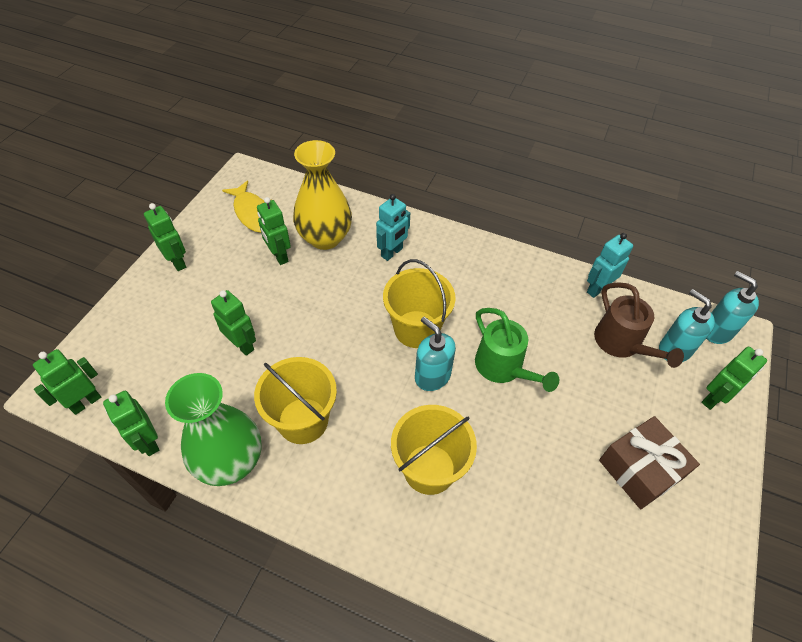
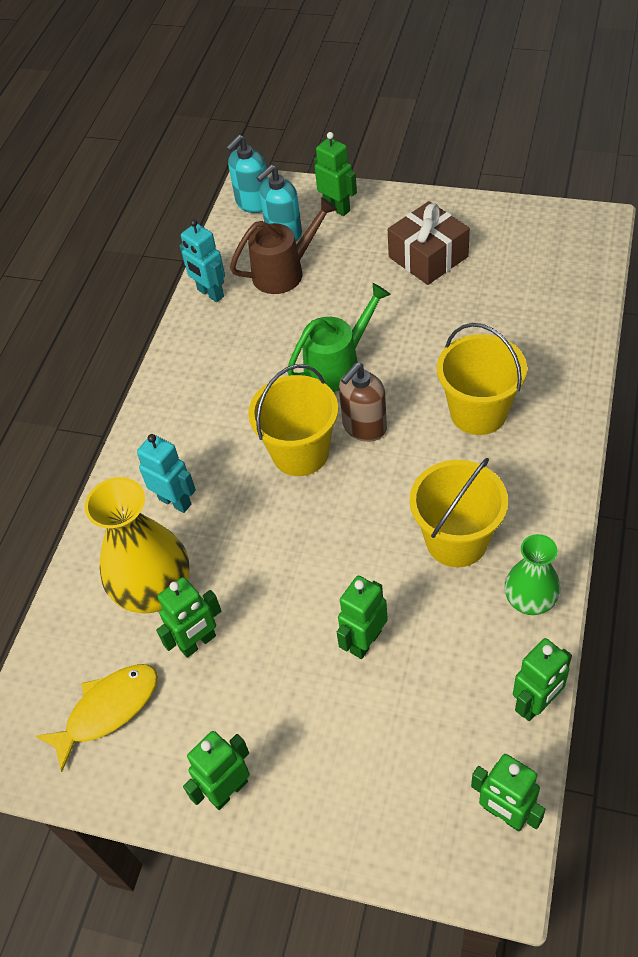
camera: 90 degrees left, 0 degrees up
(230, 461) = (530, 601): green vase -> green vase, size x0.60
(432, 376) = (364, 427): turquoise soap dispenser -> brown soap dispenser

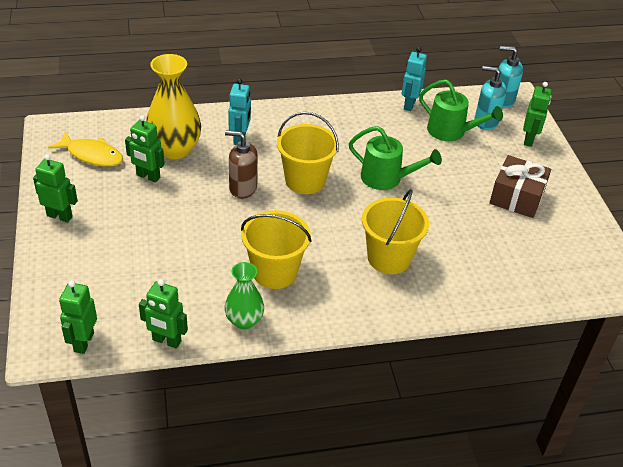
camera: 55 degrees right, 10 degrees down
(285, 272) = (451, 132): brown watering can -> green watering can
(364, 427) = (342, 204): brown soap dispenser -> brown soap dispenser (242, 188)
(365, 641) = (179, 247): green robot -> none

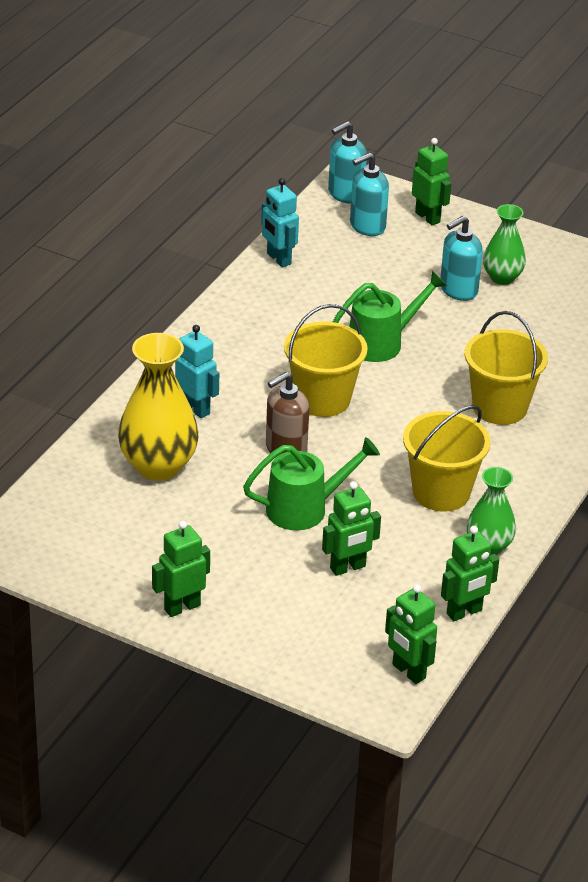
camera: 50 degrees left, 5 degrees down
(92, 155) = (94, 535): yellow fish -> none
(148, 176) = (186, 509): green robot -> green robot (348, 568)
(451, 132) = (357, 258): green watering can -> green watering can (305, 508)
(478, 185) = (458, 290): none -> turquoise soap dispenser
(517, 197) = (502, 278): brown gift -> green vase

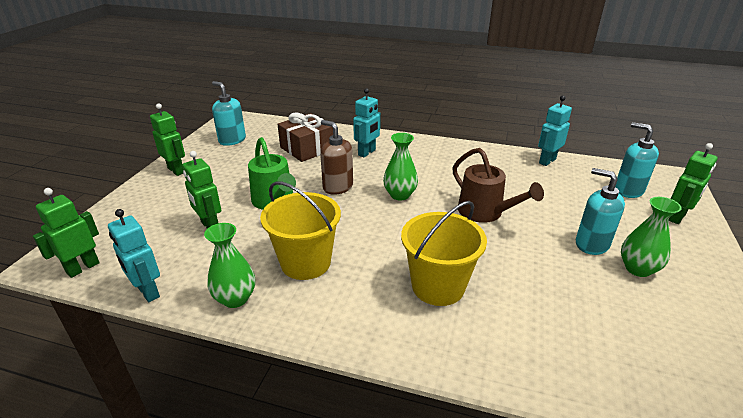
camera: 80 degrees right, 5 degrees down
(158, 466) = (307, 148): yellow vase -> brown gift
(322, 399) = (400, 195): yellow bucket -> green vase
(345, 194) = (657, 177): turquoise soap dispenser -> turquoise soap dispenser (232, 140)
(382, 343) = (485, 213): green watering can -> brown watering can
(464, 612) = (148, 292): green robot -> turquoise robot

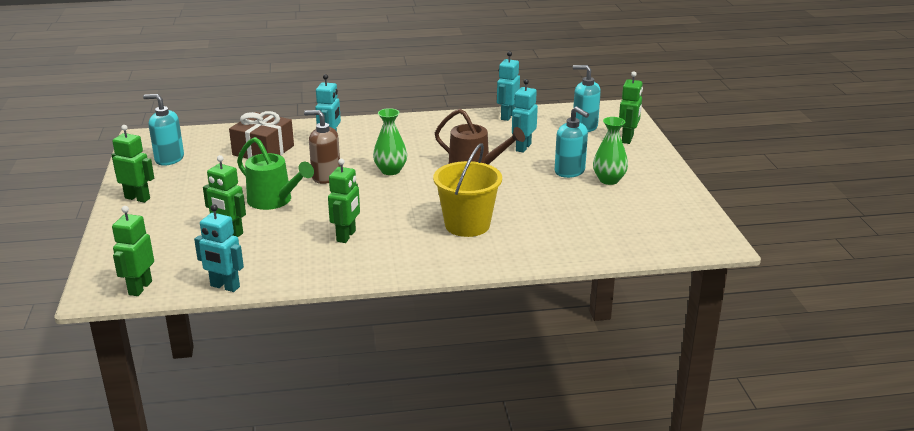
camera: 25 degrees left, 5 degrees down
(235, 298) = (308, 271): green vase -> none
(305, 262) = (346, 236): yellow bucket -> green robot
(548, 200) = (523, 147): none -> turquoise robot
(591, 244) = (570, 171): turquoise soap dispenser -> turquoise soap dispenser turned 150 degrees counterclockwise

